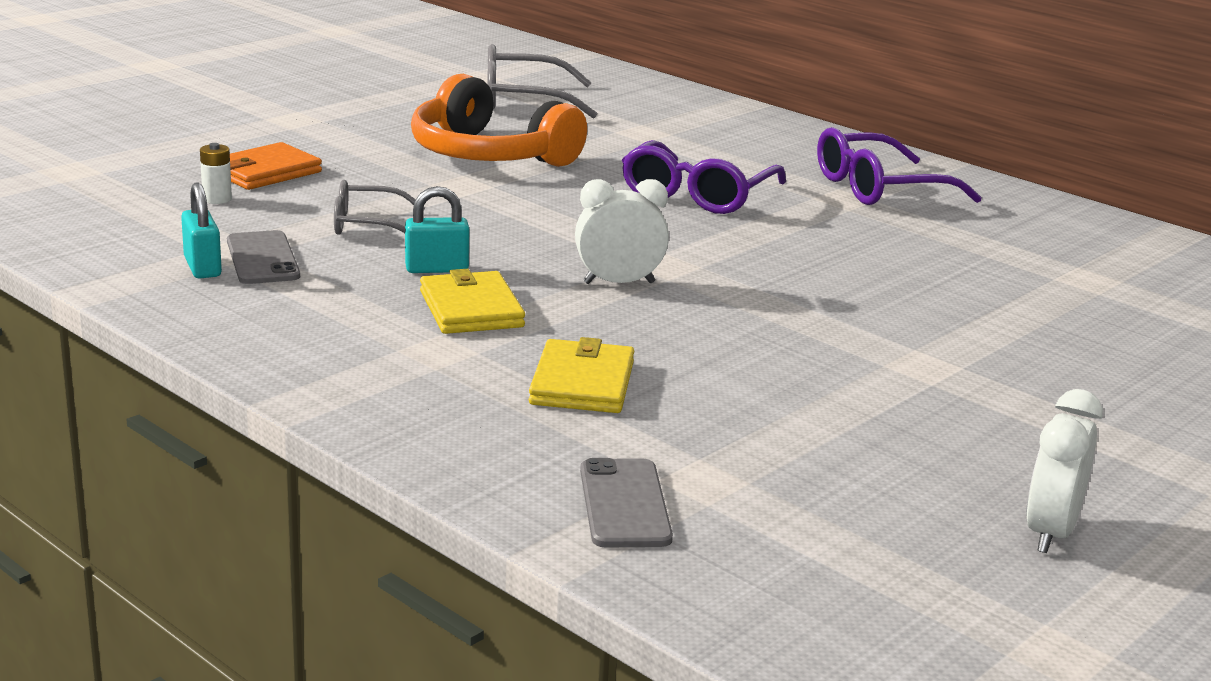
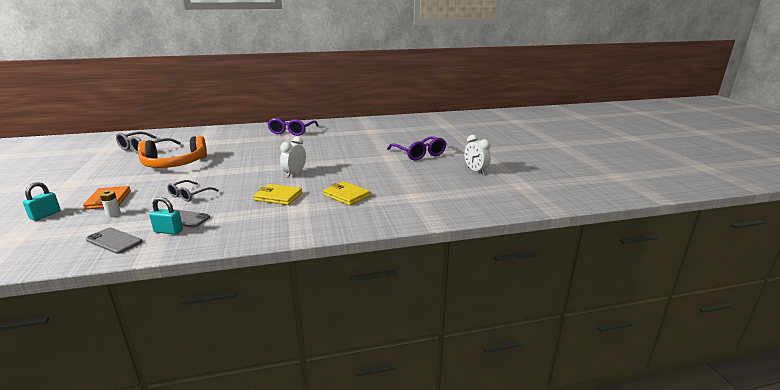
camera: 55 degrees left, 0 degrees up
(436, 269) = (242, 194): turquoise padlock -> turquoise padlock (45, 215)
(625, 504) = (418, 209): grey phone -> grey phone (114, 241)
(697, 195) = (257, 149): purple glasses -> purple glasses (419, 154)

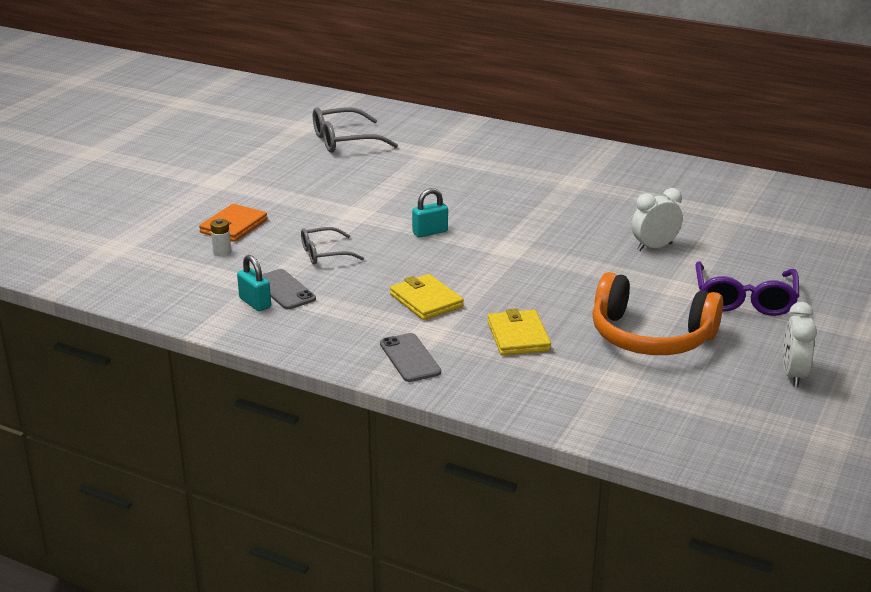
camera: 40 degrees right, 5 degrees up
(45, 215) = (159, 226): turquoise padlock -> turquoise padlock (430, 232)
(114, 241) = (194, 293): grey phone -> grey phone (410, 358)
(174, 164) = (355, 188): orange headphones -> orange headphones (650, 337)
(292, 131) = (589, 171): purple glasses -> none
(294, 174) = (492, 266): white clock -> white clock (654, 247)

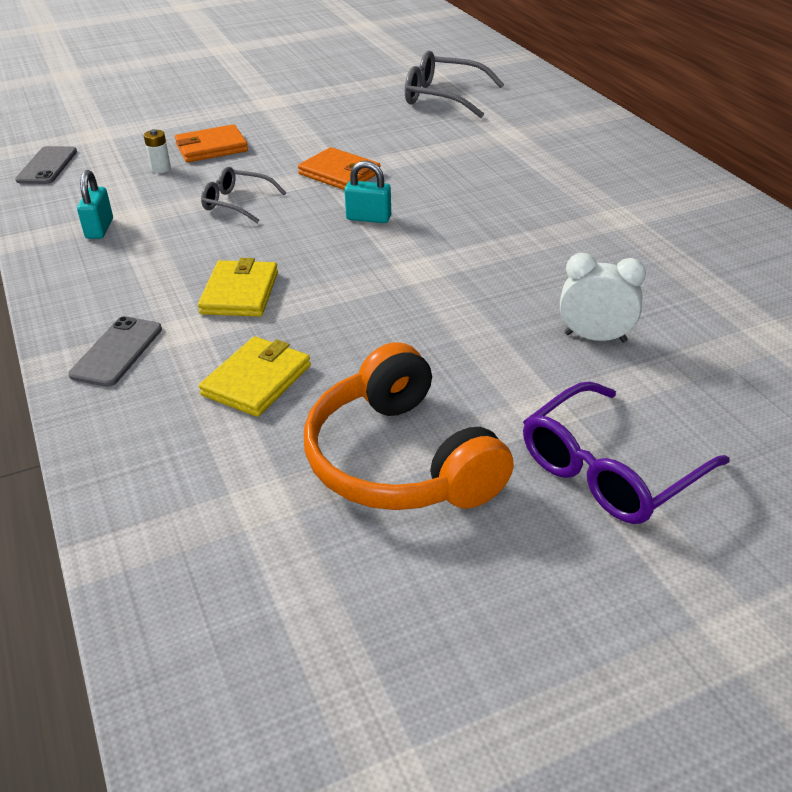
camera: 40 degrees right, 10 degrees up
(284, 290) = (143, 226): grey phone -> grey phone (47, 166)
(362, 212) = (340, 173): none -> orange wallet
(793, 375) = (504, 634): white clock -> none

